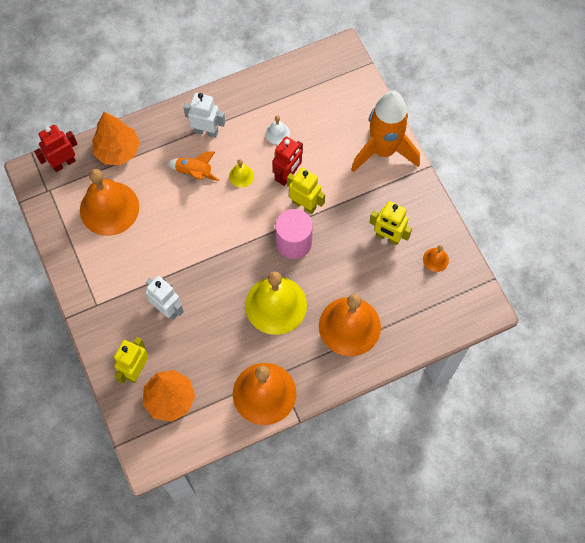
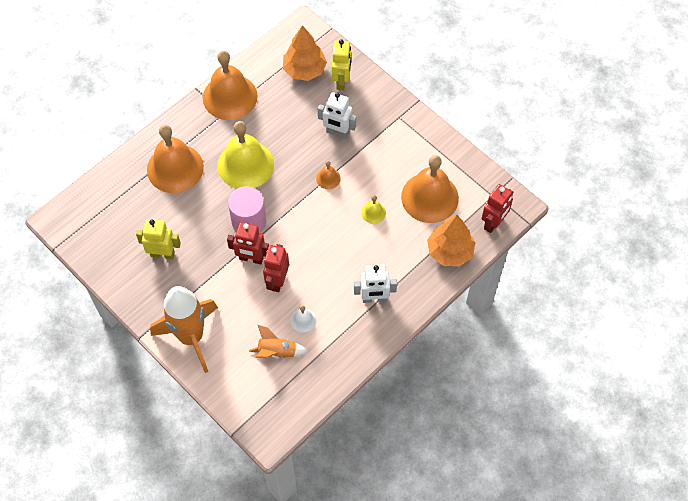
camera: 160 degrees right, 5 degrees down
(194, 172) = (367, 254): orange rocket -> orange rocket (277, 352)
(241, 176) = (321, 266): yellow bell -> yellow bell (373, 212)
(304, 205) = (251, 258): yellow robot -> red robot
(435, 259) = (112, 248): orange bell -> orange bell (328, 178)

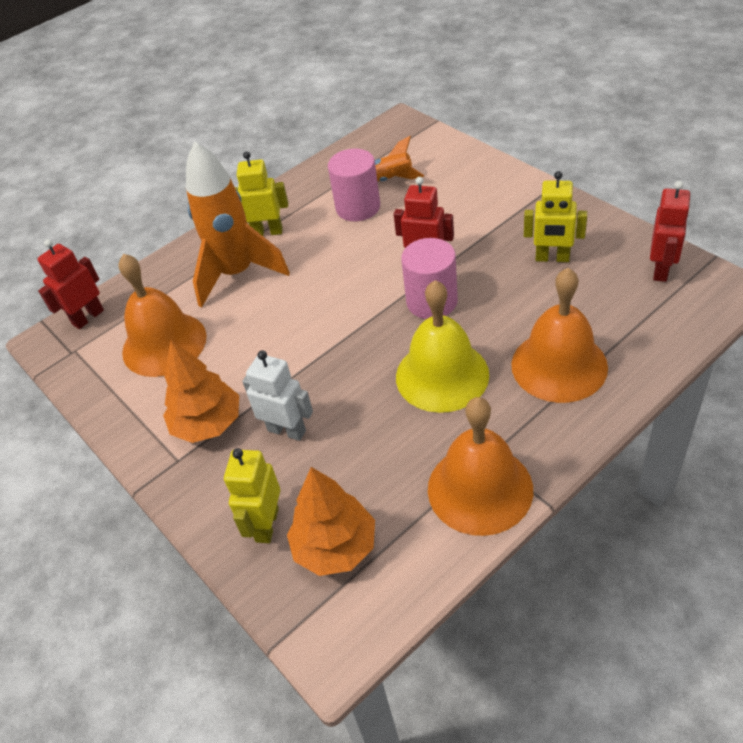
camera: 170 degrees left, 15 degrees down
(191, 337) = (496, 184): orange rocket -> orange rocket (237, 274)
(277, 281) = (390, 240): red robot -> red robot (661, 270)
(303, 320) = (358, 207): white bell -> pink cylinder
(328, 178) = (310, 362): orange bell -> none
(373, 212) = (250, 321): yellow bell -> none
(374, 298) = (267, 232): white robot -> yellow robot
(450, 251) = (158, 283): orange tree -> orange tree (208, 424)

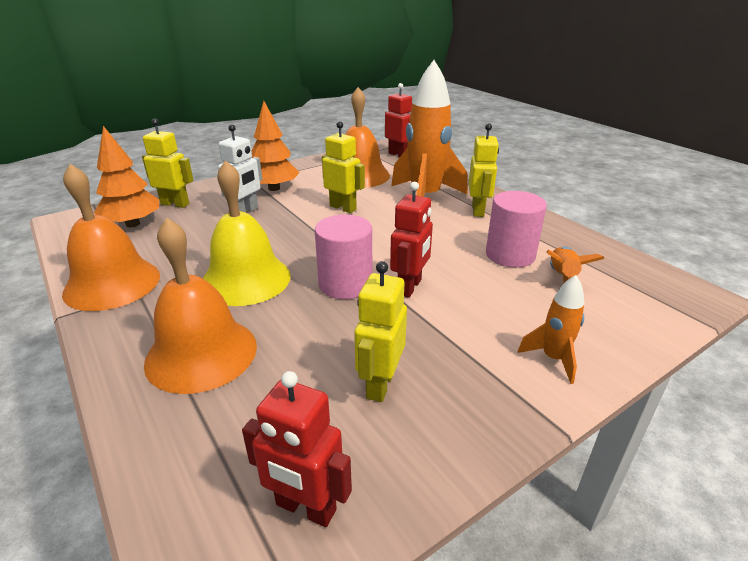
camera: 90 degrees right, 15 degrees down
(267, 338) = (343, 208): none -> yellow robot
(495, 184) = (553, 359): none -> orange rocket

